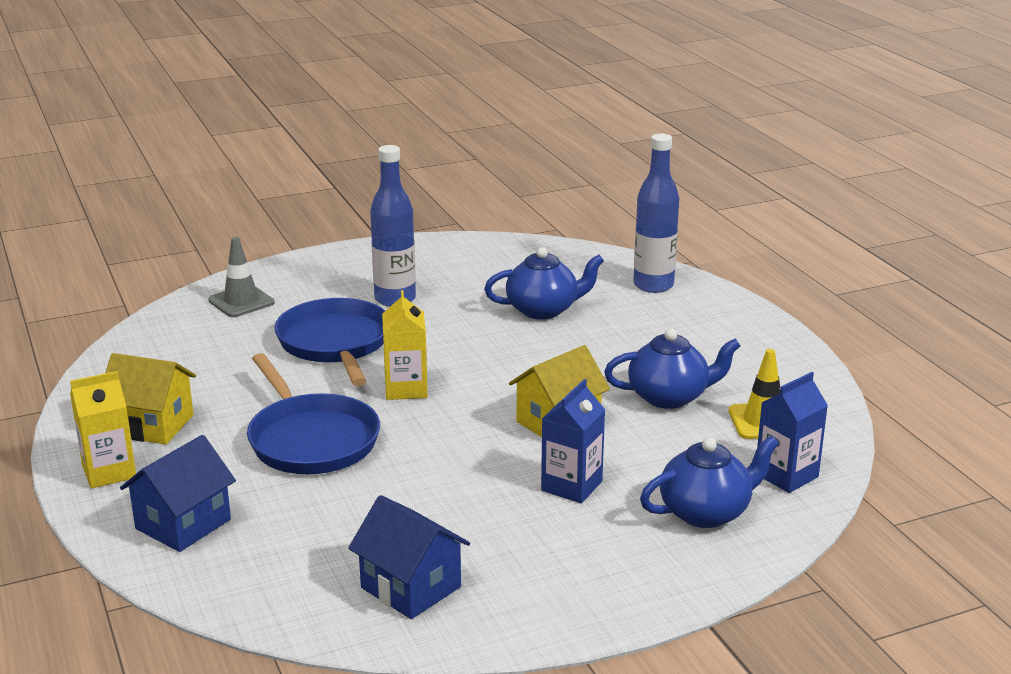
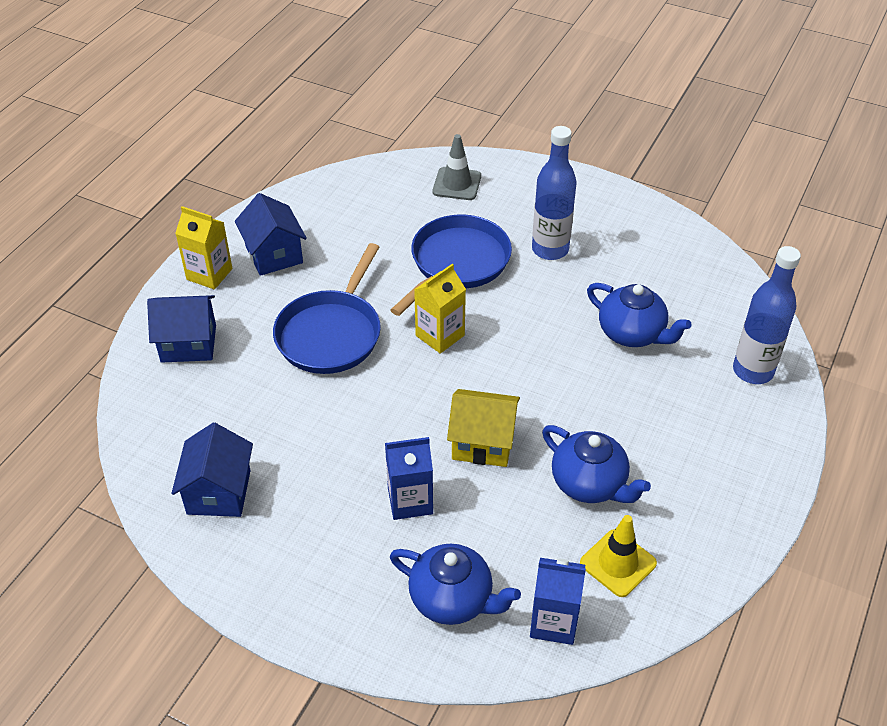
camera: 50 degrees right, 20 degrees up
(152, 425) = (274, 254): yellow house -> blue house

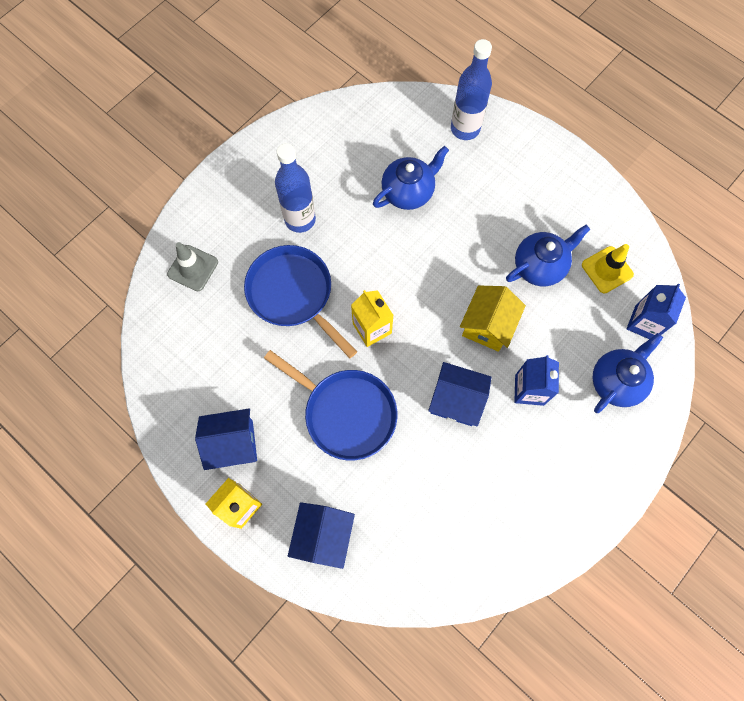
camera: 75 degrees left, 25 degrees up
(219, 492) = (491, 530): blue house -> blue house (456, 400)

